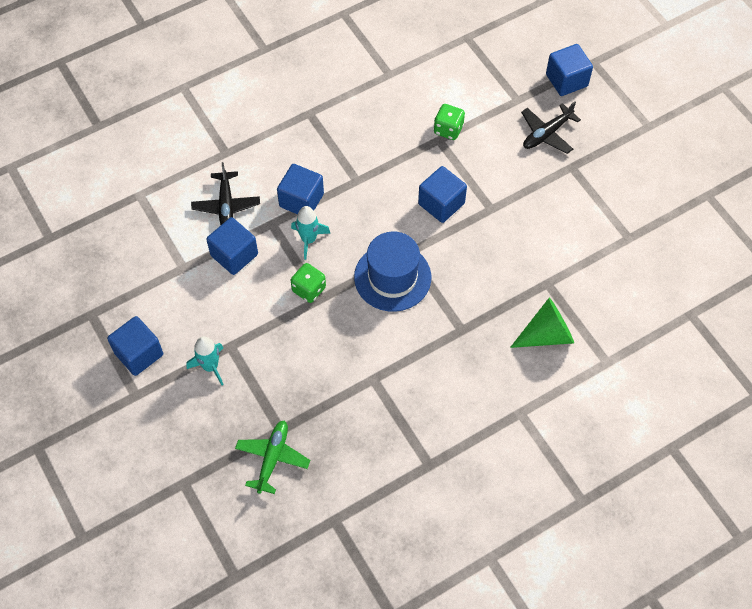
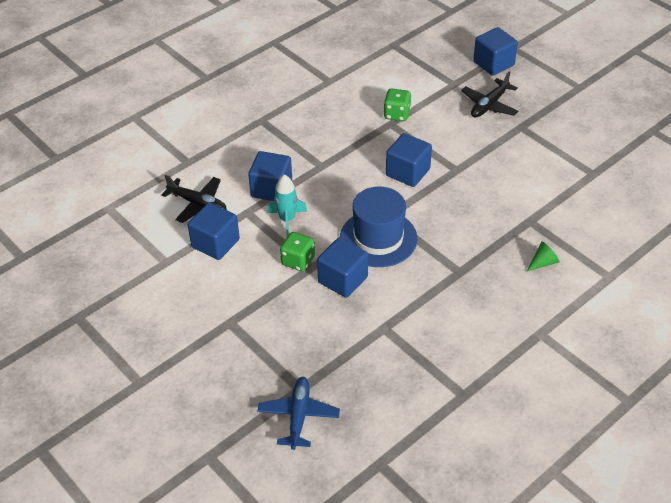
camera: 10 degrees left, 15 degrees down
(139, 354) = (135, 344): blue cube -> blue cube (343, 279)
(210, 366) = (213, 343): turquoise rocket -> none
(226, 205) = (198, 204): black plane -> black plane turned 45 degrees counterclockwise
(272, 458) = (298, 416): green plane -> blue plane
(546, 334) = (543, 262): green cone -> green cone, size x0.53

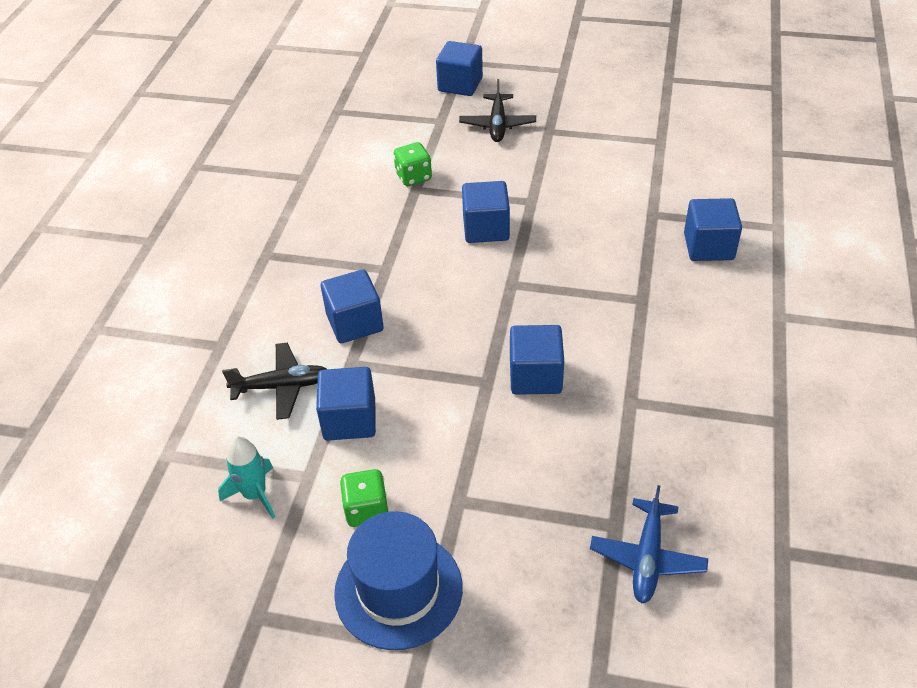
camera: 35 degrees left, 0 degrees up
(287, 220) = (407, 346): turquoise rocket -> turquoise rocket (255, 494)
(298, 261) = (466, 384): green dice -> green dice (366, 510)
(298, 416) = (647, 558): blue plane -> blue plane turned 135 degrees counterclockwise
(378, 238) = (526, 311): blue hat -> blue hat (398, 590)
(543, 262) = (708, 246): green cone -> blue cube

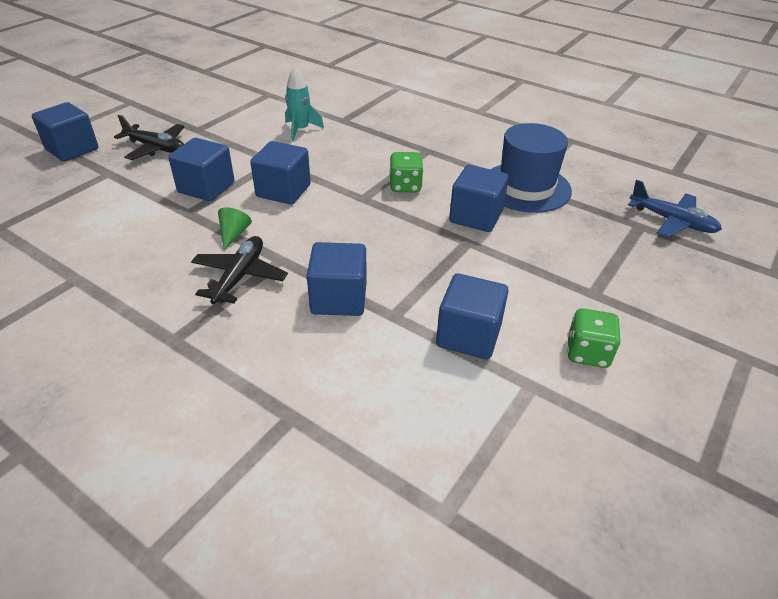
camera: 70 degrees left, 5 degrees down
(255, 494) = (540, 436): turquoise rocket -> turquoise rocket (300, 130)
(282, 386) = (393, 375): black plane -> black plane (239, 276)
(398, 590) = (684, 356): blue hat -> blue hat (526, 187)
(403, 228) = (234, 234): none -> green cone
(413, 177) = (168, 209): green dice -> green dice (405, 186)
(708, 246) = (395, 112): blue cube -> blue cube (206, 187)

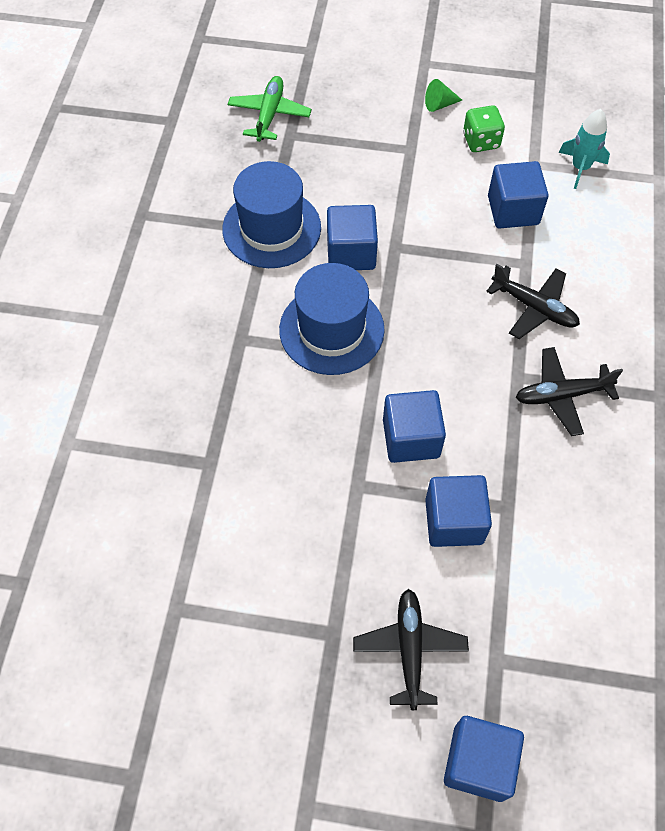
camera: 115 degrees left, 20 degrees up
(234, 234) = (511, 438): green cone -> green cone (439, 104)
(300, 130) = (265, 499): turquoise rocket -> turquoise rocket (580, 168)
(339, 298) = (534, 307): blue cube -> black plane
(405, 186) = (331, 330): green dice -> blue hat
(672, 221) = (269, 114): blue plane -> green plane

